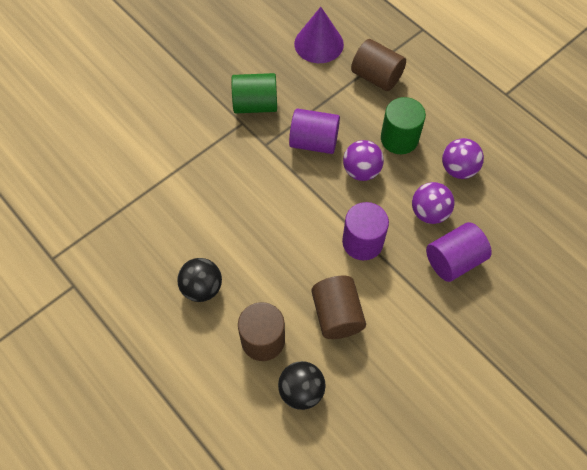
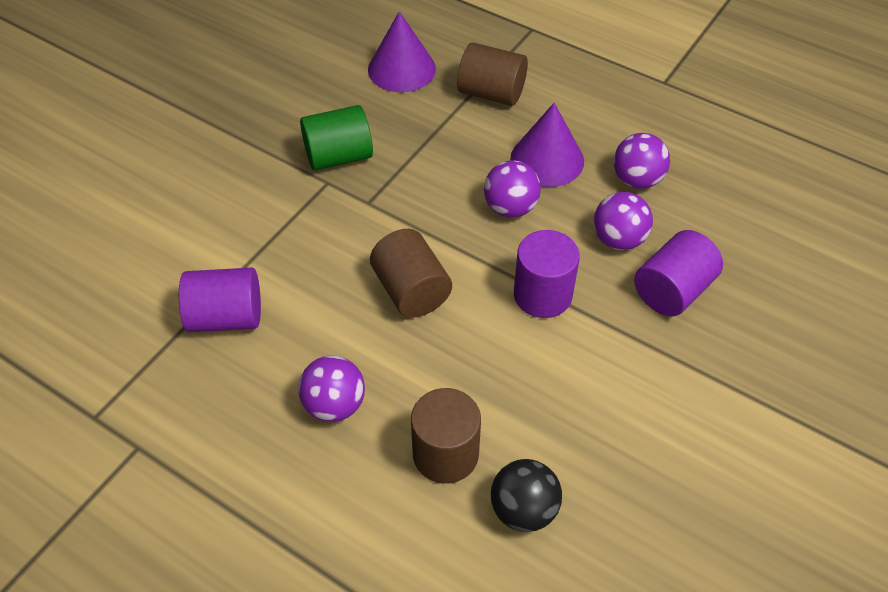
camera: 15 degrees left, 10 degrees down
(202, 288) = (334, 405): black ball -> purple ball
(314, 142) = (434, 186): purple cylinder -> purple cylinder (226, 317)
(337, 315) = (539, 395): brown cylinder -> brown cylinder (411, 290)
(399, 139) = (547, 159): green cylinder -> purple cone

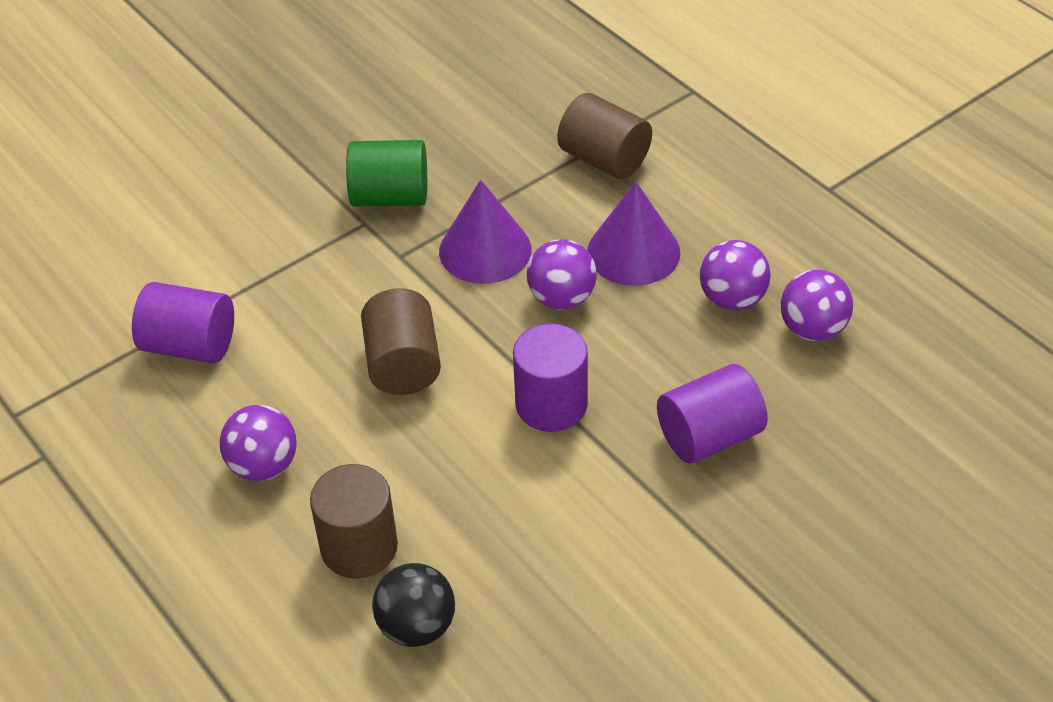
camera: 20 degrees right, 5 degrees down
(401, 69) = (510, 109): purple cone -> purple cone (485, 250)
(618, 239) = (673, 363): purple ball -> purple ball (812, 329)

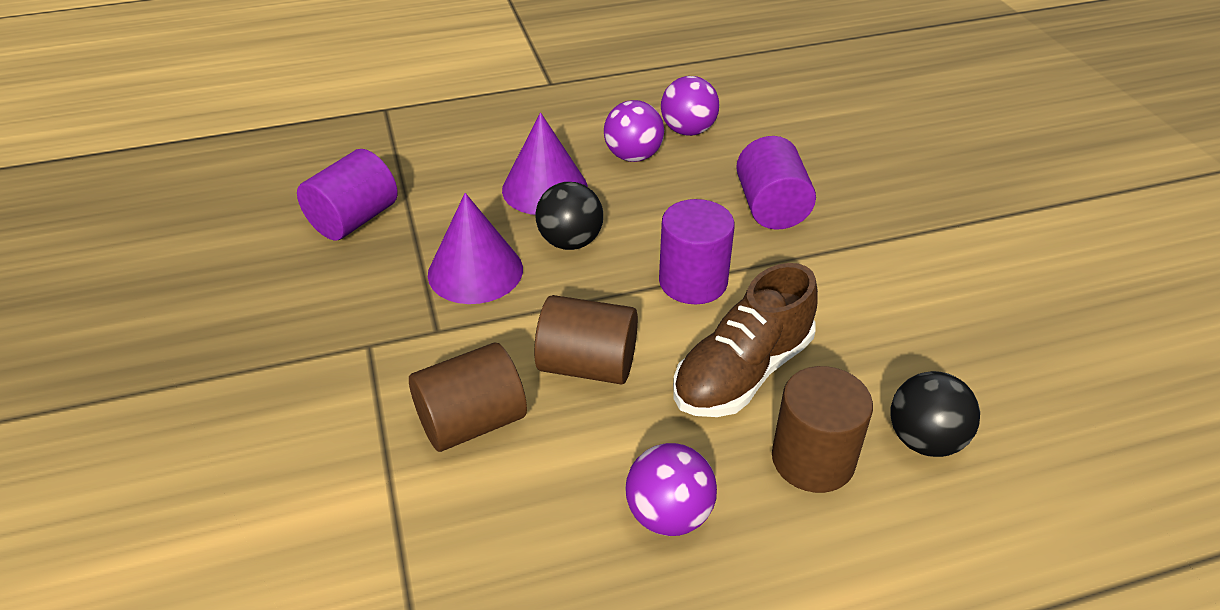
camera: 70 degrees left, 5 degrees down
(190, 345) = (443, 544): purple cylinder -> purple cylinder (354, 219)
(390, 197) = (348, 316): green cylinder -> none
(443, 473) = (742, 373): none -> brown shoe
(561, 298) = (570, 242): purple ball -> black ball
(604, 159) = (422, 173): brown cylinder -> brown cylinder (471, 422)

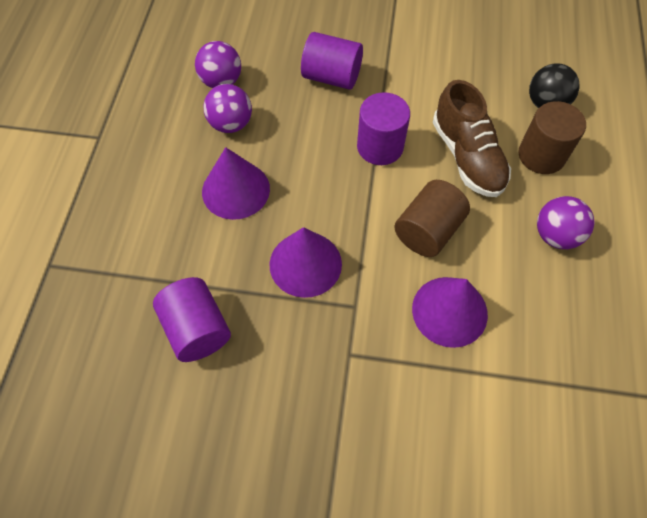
camera: 65 degrees left, 20 degrees up
(471, 422) = (449, 311): brown cylinder -> purple cone
(570, 242) = (305, 196): black ball -> none

